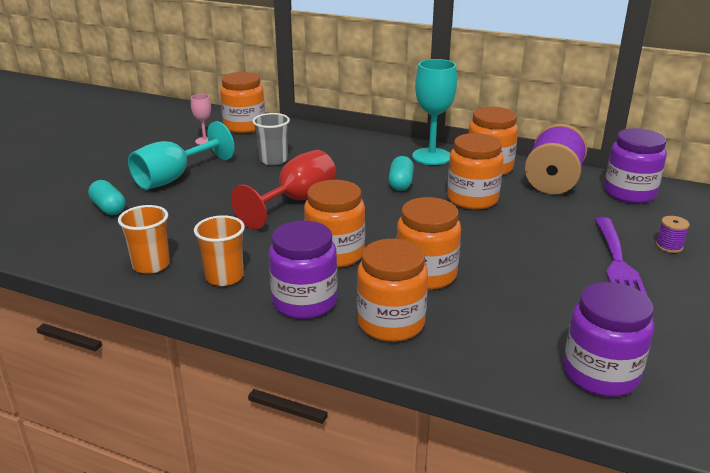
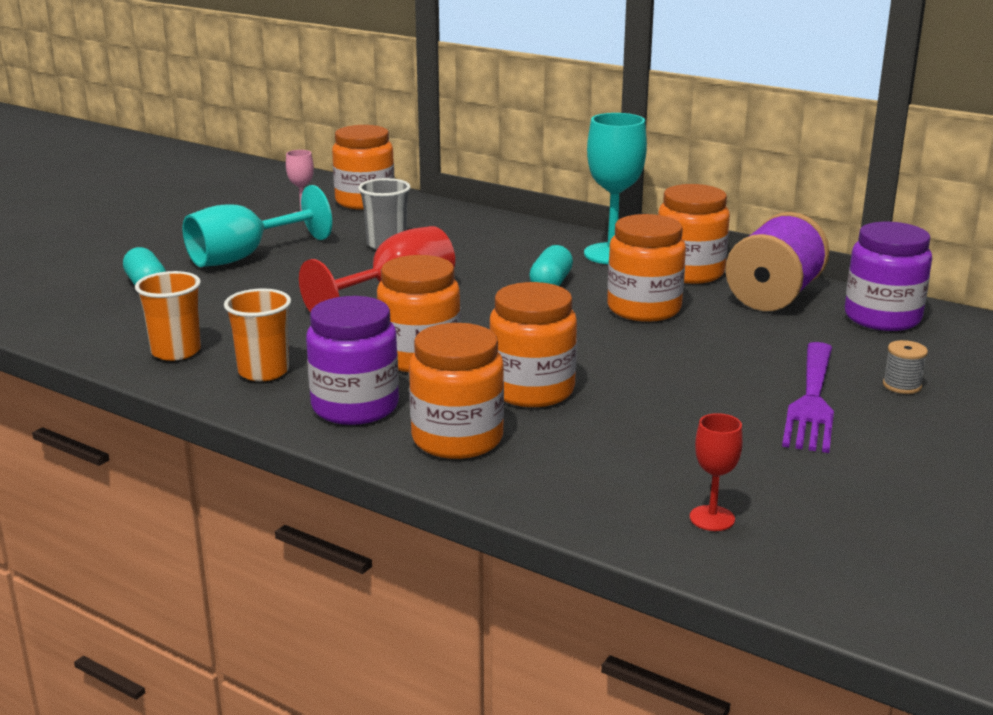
camera: 10 degrees right, 5 degrees down
(600, 374) = (712, 518): purple jar -> red goblet
(669, 246) = (902, 385): purple spool -> grey spool

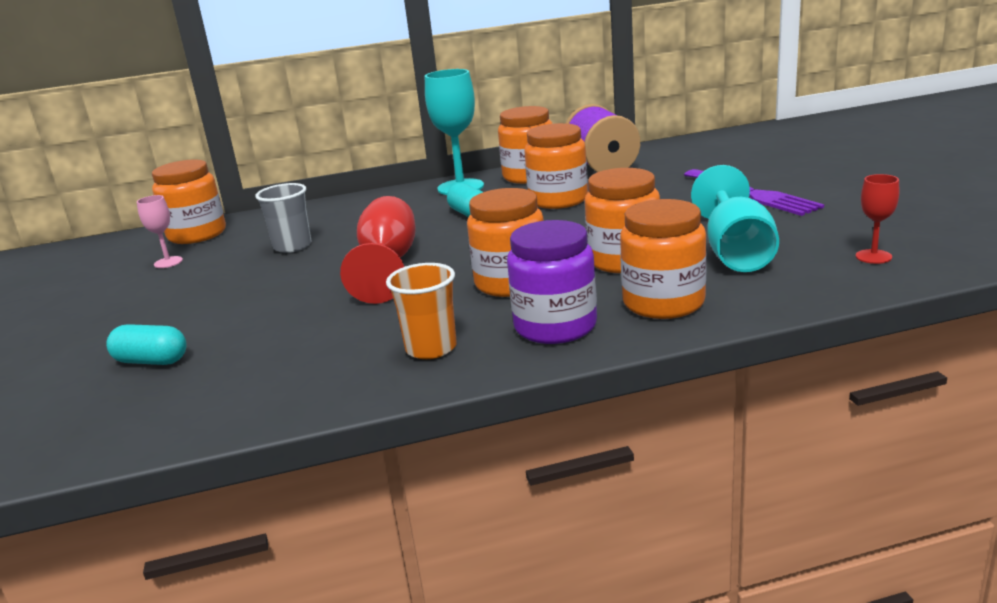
camera: 45 degrees left, 0 degrees up
(176, 351) = (320, 379): orange cup -> none
(244, 257) = (192, 303): turquoise goblet -> turquoise goblet (735, 252)
(882, 318) = (673, 152): purple jar -> none
(902, 385) = (764, 171): grey spool -> none

